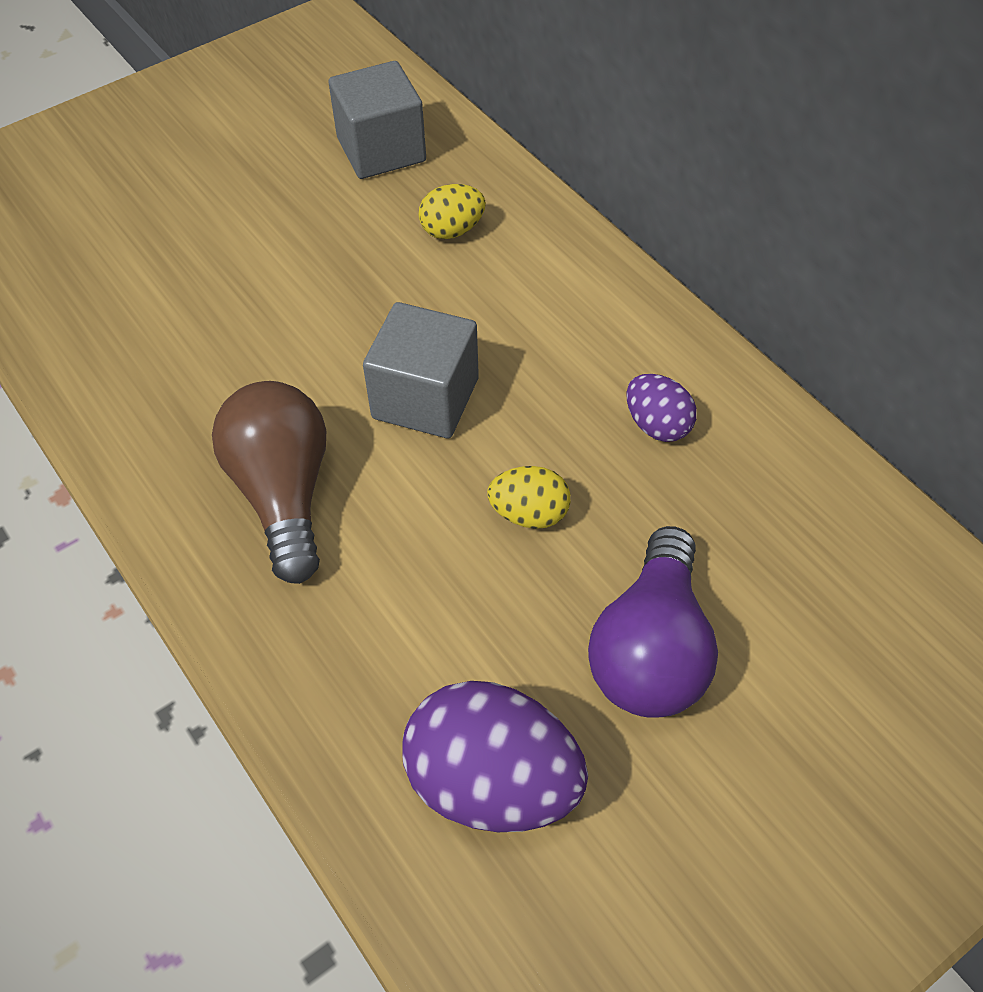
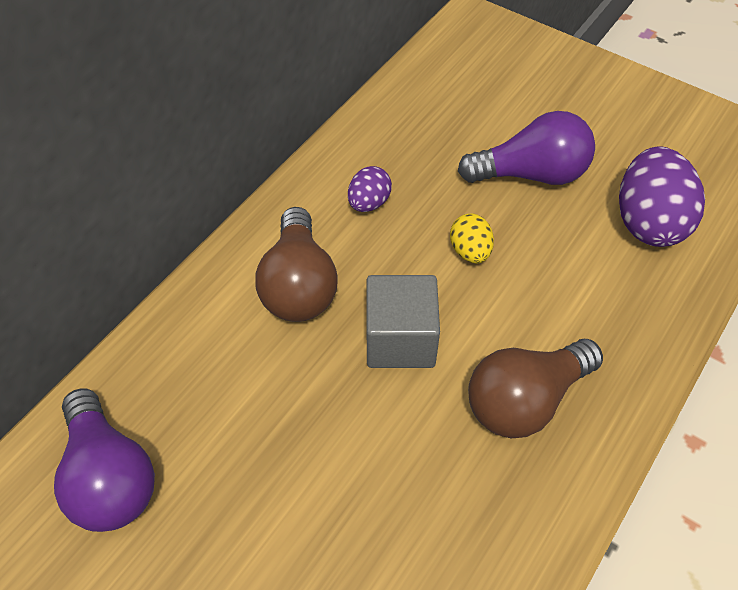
camera: 110 degrees left, 0 degrees up
(381, 150) = (109, 477): grey cube -> purple light bulb
(452, 230) = (211, 379): yellow egg -> none
(546, 324) = (298, 285): none -> brown light bulb

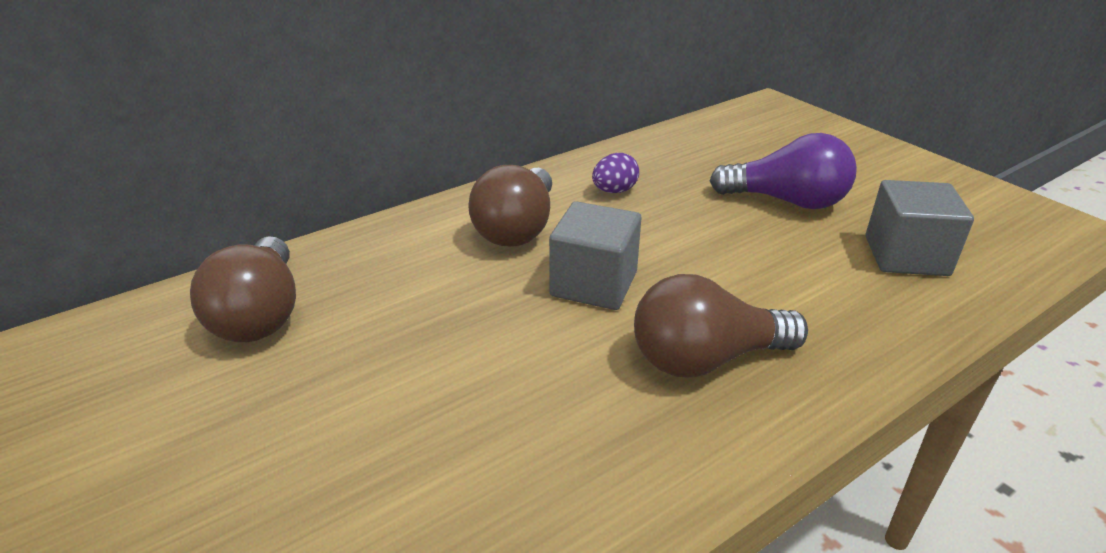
camera: 20 degrees right, 20 degrees down
(109, 477) = (260, 314): purple light bulb -> brown light bulb
(470, 251) = (698, 239): yellow egg -> none
(649, 222) = (906, 256): purple egg -> grey cube

